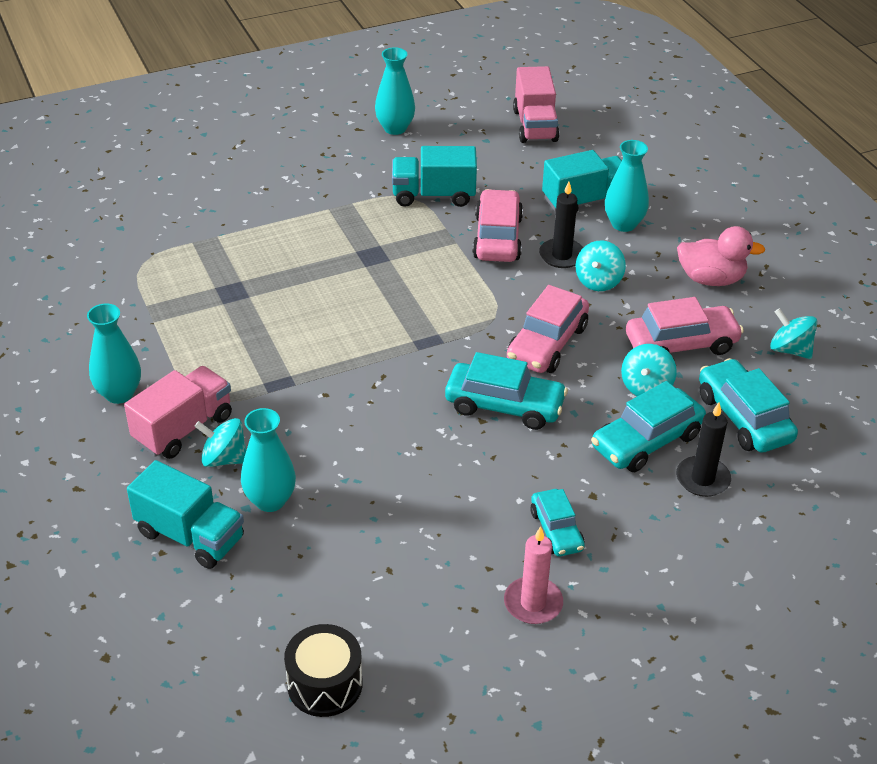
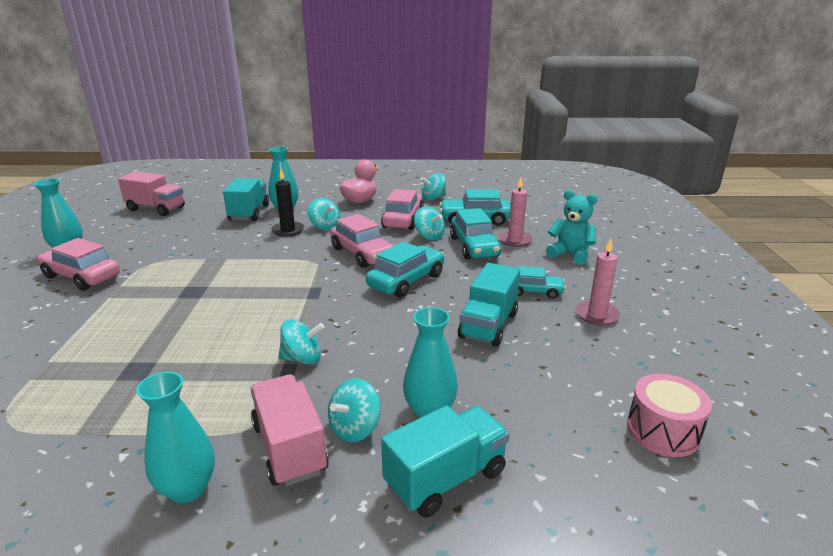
camera: 65 degrees left, 15 degrees down
(303, 385) = (302, 359): none -> turquoise spinning top
(325, 684) = (663, 431): black drum -> pink drum
(433, 195) = (165, 254): turquoise truck -> turquoise truck (488, 325)
(497, 238) = (242, 244): pink car -> pink car (82, 276)
(700, 550) = (570, 254): none -> turquoise teddy bear
(702, 479) = (515, 240): black candle -> pink candle

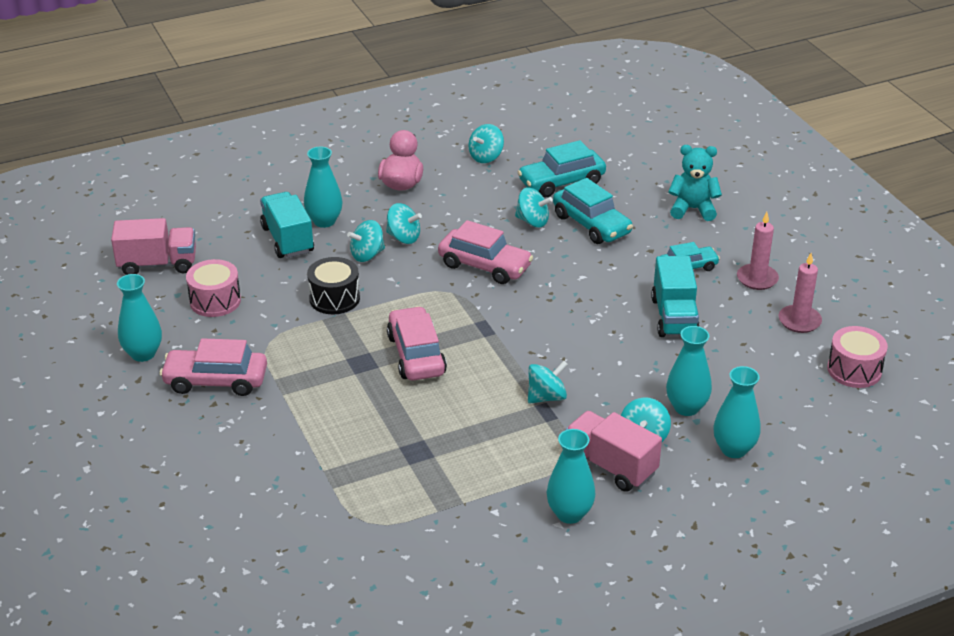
camera: 25 degrees left, 10 degrees up
(157, 233) = (215, 301): none -> pink drum
(232, 249) = (334, 298): none -> black drum
(288, 230) = (367, 255): black candle -> turquoise spinning top
(403, 219) = (482, 203): pink car -> pink car (416, 355)
(406, 281) = (561, 288): turquoise car -> none
(445, 478) = (734, 449): turquoise truck -> turquoise vase
(515, 240) = (626, 203): pink candle -> pink candle (799, 321)

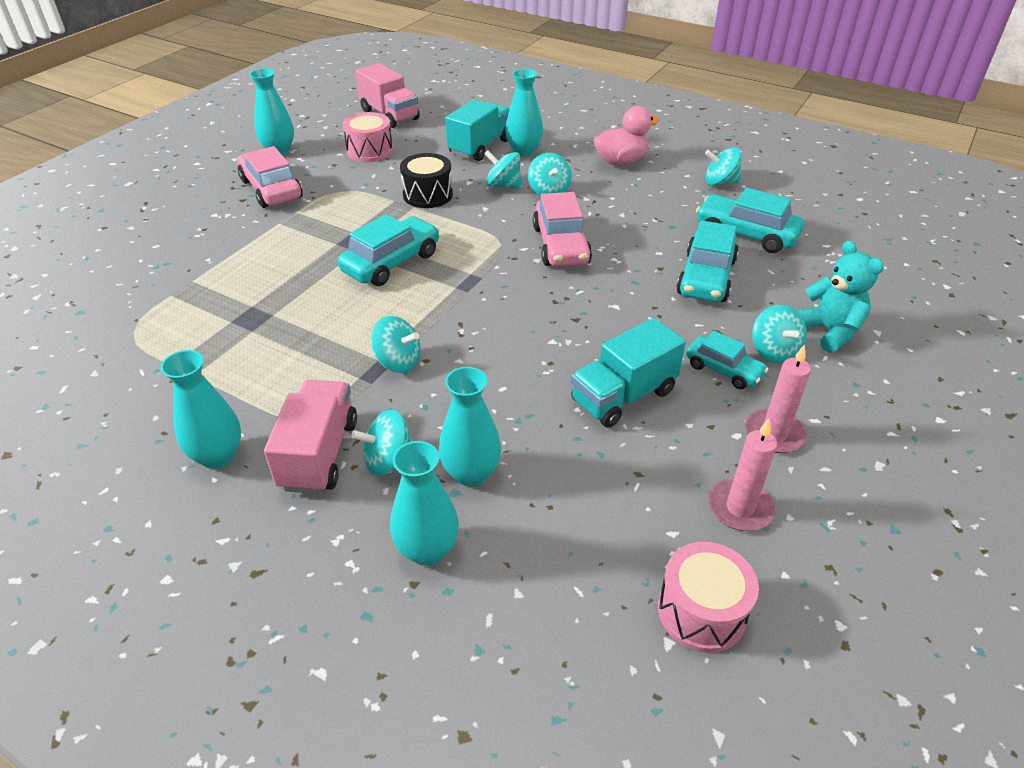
camera: 55 degrees right, 5 degrees up
(416, 355) = (391, 262): pink car -> turquoise car
(532, 221) = (662, 243): turquoise spinning top -> turquoise spinning top (773, 351)

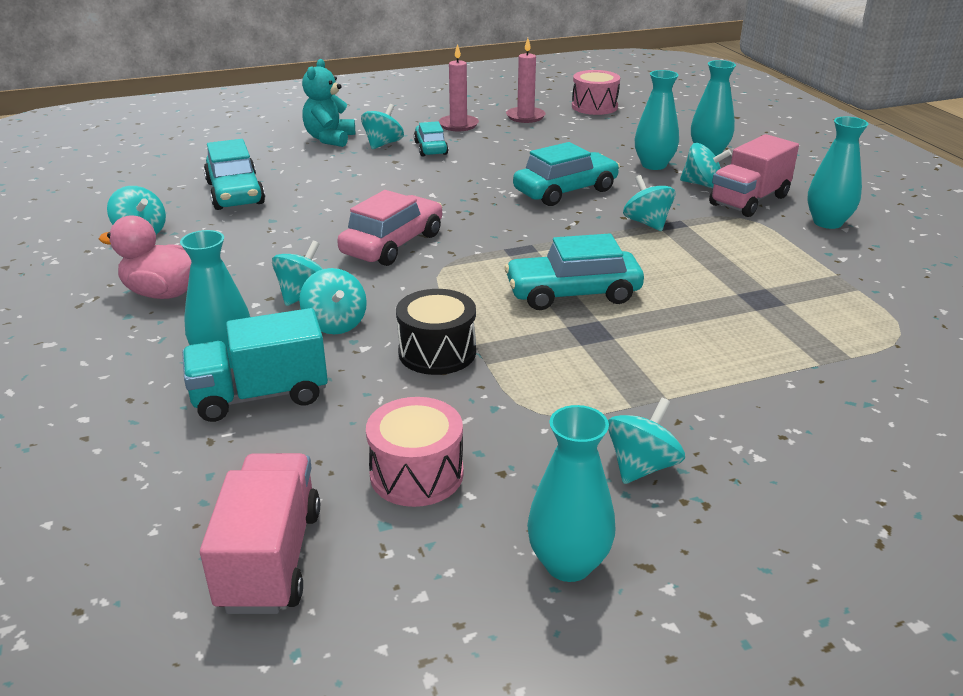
camera: 140 degrees left, 10 degrees down
(271, 189) = (642, 466): pink car -> turquoise spinning top
(623, 396) = (513, 159): turquoise truck -> none
(706, 277) = (333, 184): turquoise car -> turquoise car (565, 191)

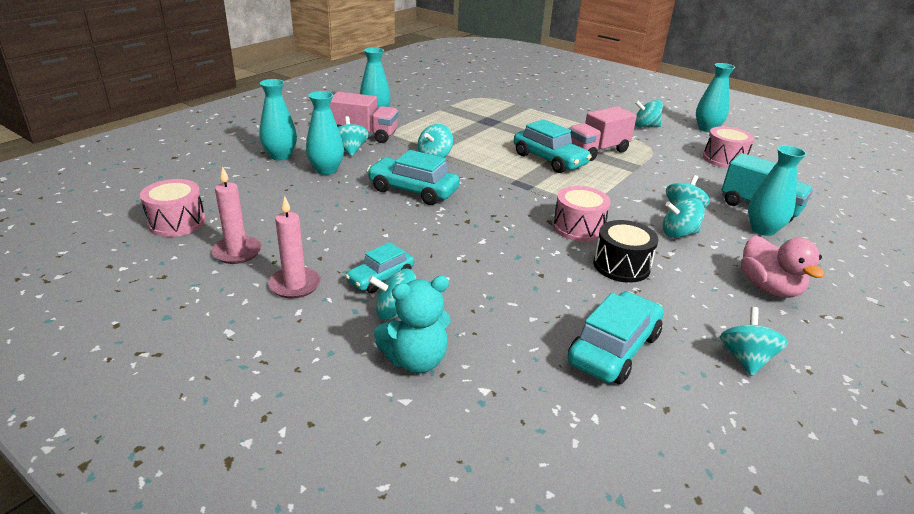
camera: 125 degrees left, 0 degrees up
(270, 559) = (803, 170): pink truck -> pink truck (597, 151)
(393, 244) = (578, 228): pink car -> pink drum
(437, 352) = (654, 178): black drum -> black drum (621, 266)

